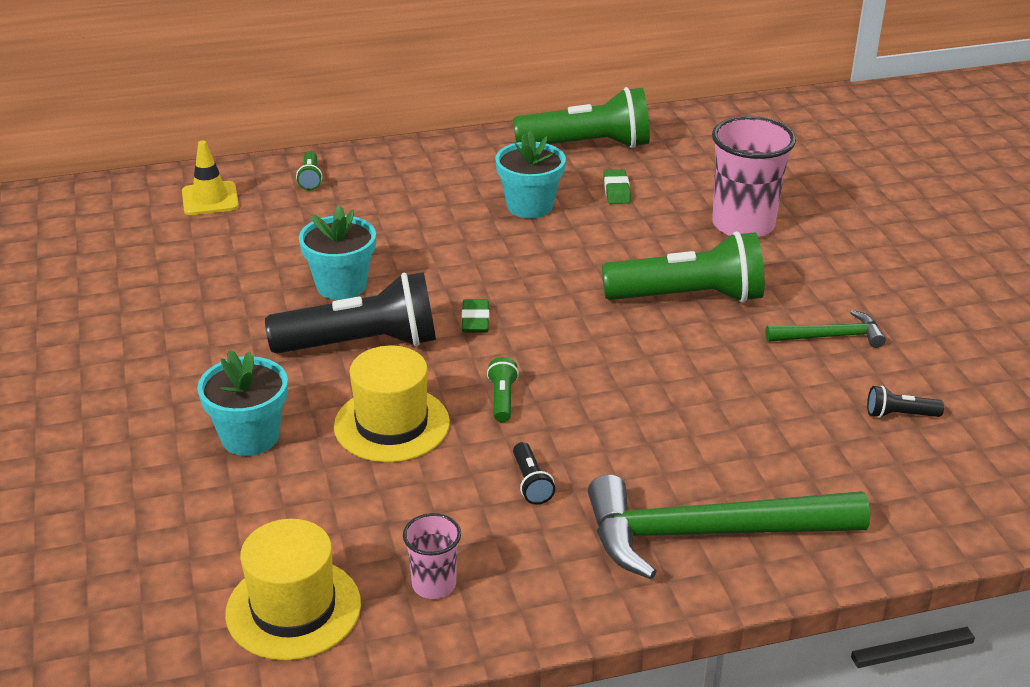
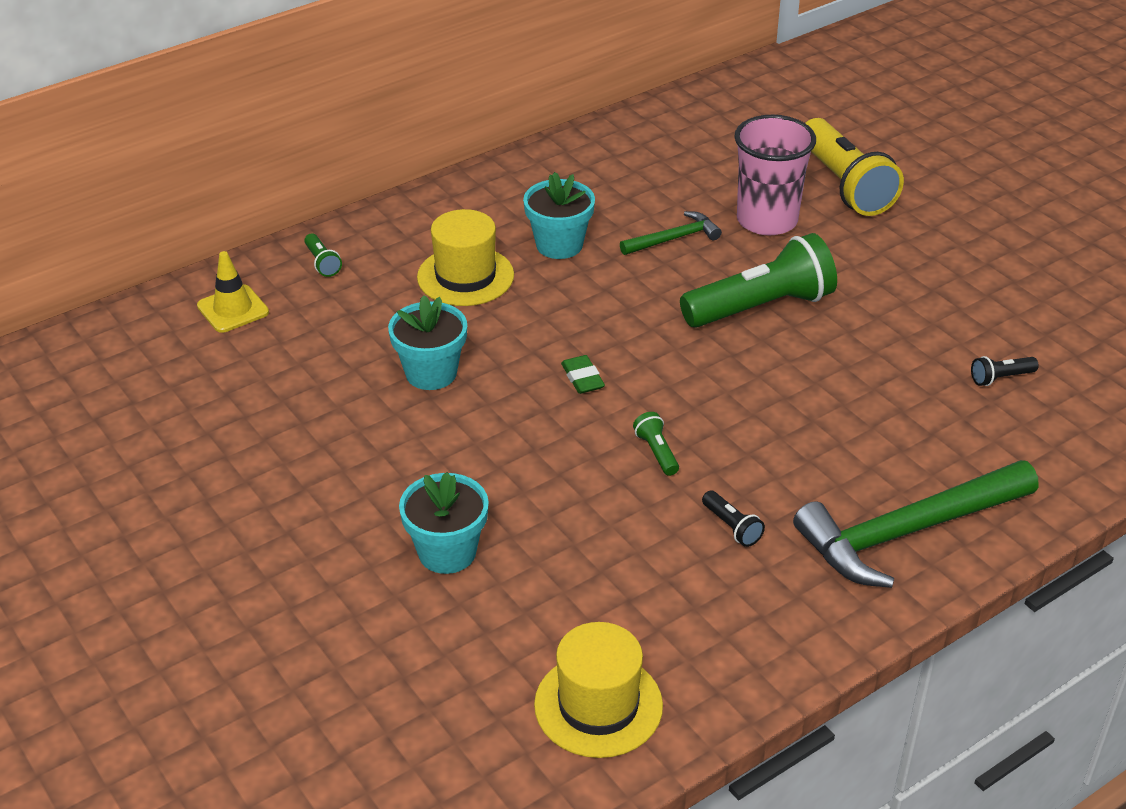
camera: 20 degrees left, 5 degrees up
(361, 344) = (491, 430): black flashlight -> none
(392, 424) = (572, 504): yellow hat -> yellow hat (465, 276)
(434, 584) = (706, 646): pink cup -> none
(587, 146) = (574, 166): green flashlight -> none
(616, 190) = (631, 209): green eraser -> none
(831, 336) = (905, 316): green hammer -> green hammer (674, 238)
(842, 210) = (845, 185): none -> yellow flashlight

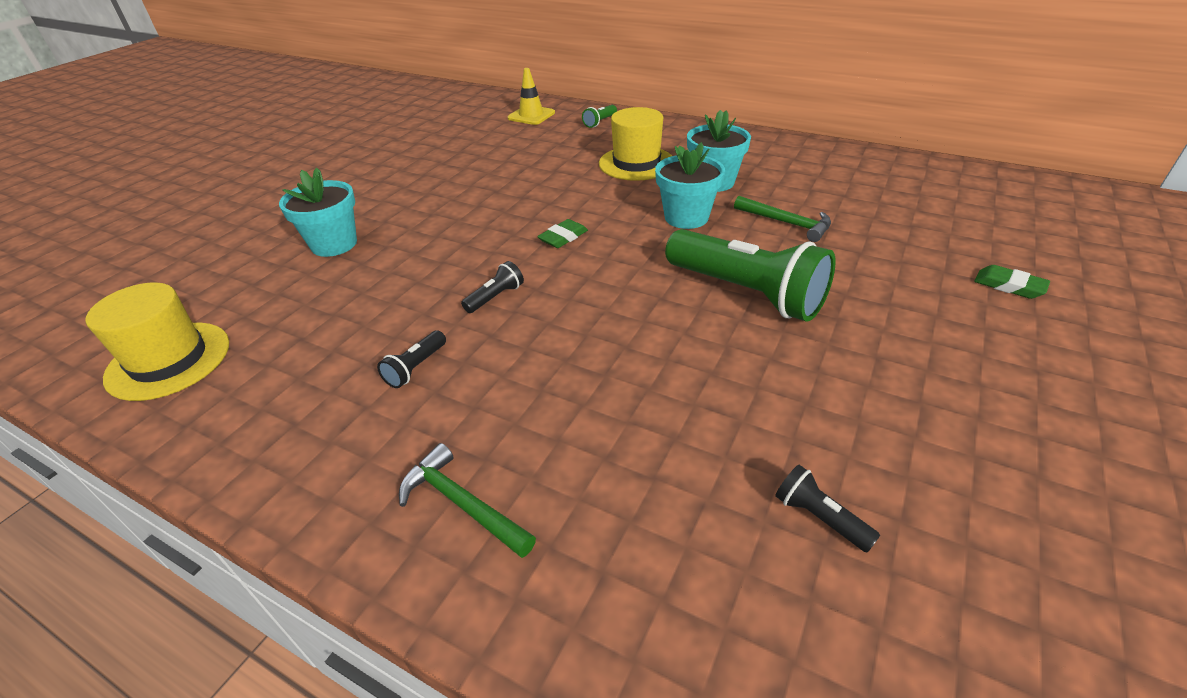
camera: 65 degrees right, 0 degrees up
(431, 373) = (521, 183): turquoise flower pot -> turquoise flower pot (686, 217)
(656, 452) = (495, 297): green flashlight -> black flashlight
(767, 220) = (880, 259): pink cup -> none
(845, 185) = (1009, 286): yellow flashlight -> green eraser
(906, 532) = (461, 503): green hammer -> green hammer, size x0.50

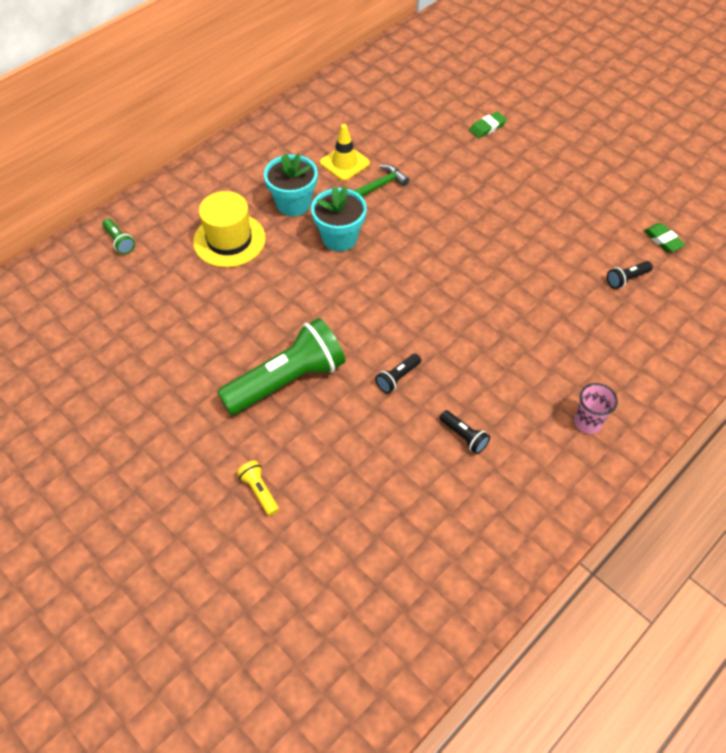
camera: 75 degrees left, 15 degrees up
(169, 360) = (397, 613): yellow hat -> none
(334, 244) = (259, 491): turquoise flower pot -> yellow flashlight
(461, 503) = (587, 422): green hammer -> pink cup
(495, 297) = (397, 378): black flashlight -> black flashlight turned 105 degrees counterclockwise
(531, 115) = (58, 292): yellow traffic cone -> yellow traffic cone (344, 163)
(563, 237) = (331, 319): green eraser -> green eraser (663, 240)
(746, 293) = (448, 240): green flashlight -> green flashlight (287, 380)

